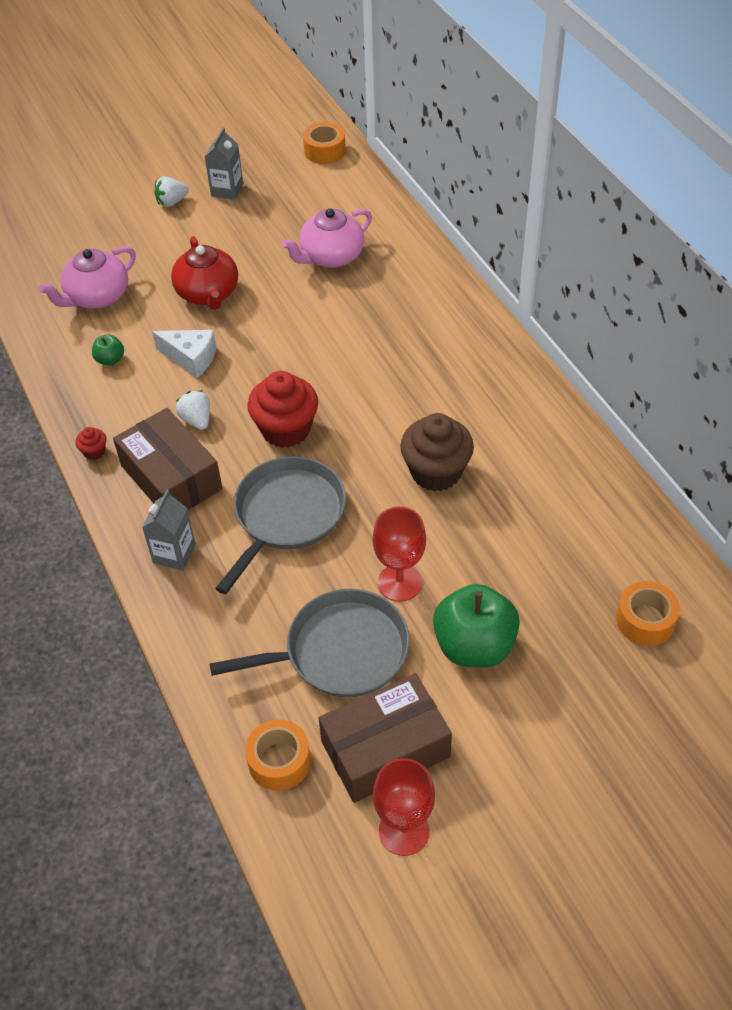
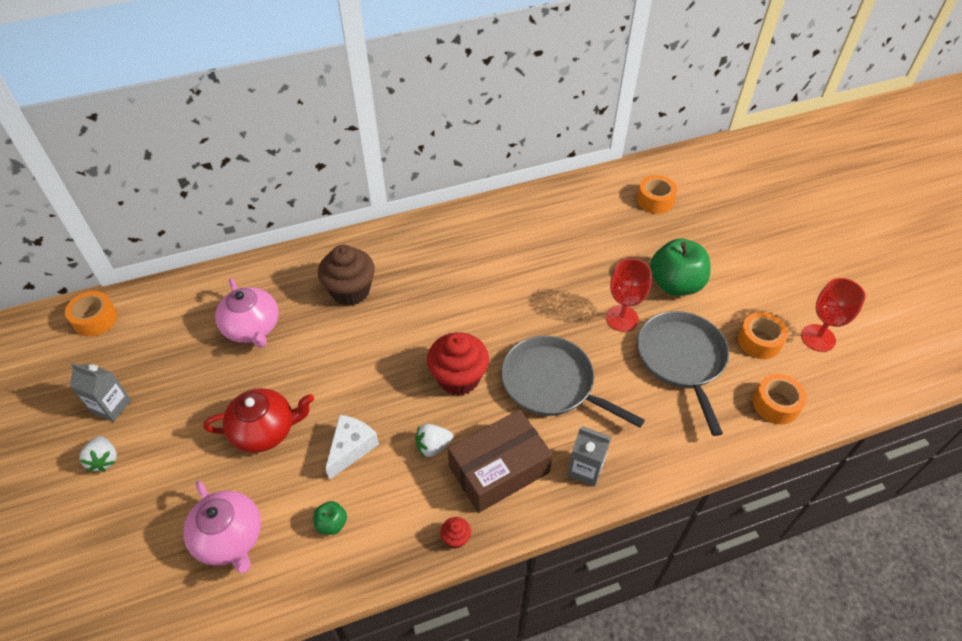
camera: 85 degrees left, 0 degrees up
(385, 749) = (759, 341): brown box -> orange tape
(436, 472) = (520, 285): brown cupcake -> brown cupcake (350, 291)

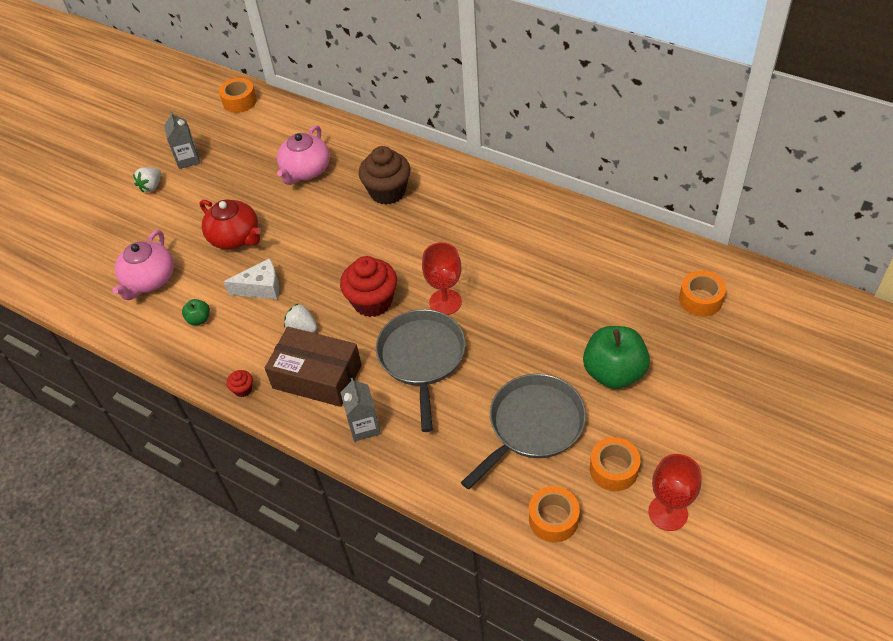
camera: 55 degrees right, 0 degrees up
(622, 318) = (534, 360): red goblet -> red goblet (445, 302)

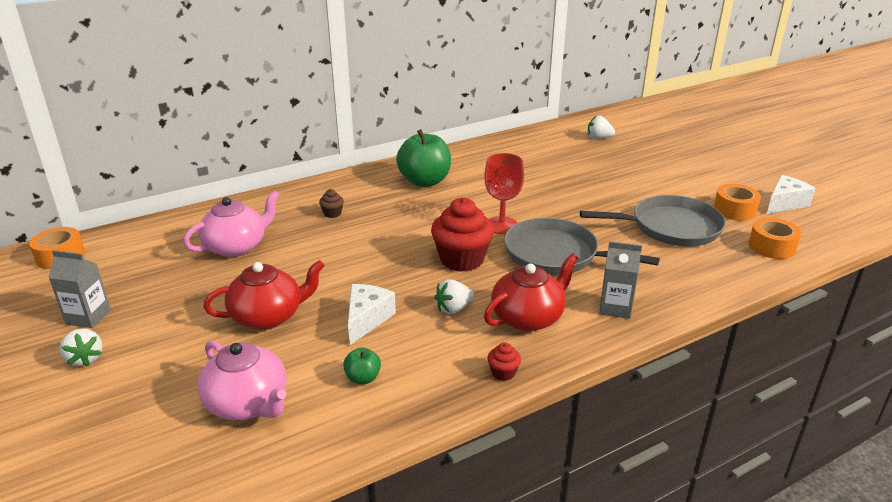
camera: 65 degrees left, 20 degrees down
(305, 171) = (236, 246): pink teapot -> pink teapot turned 90 degrees counterclockwise
(317, 376) = (528, 317): brown box -> red teapot
(387, 192) = (332, 213): brown cupcake -> brown cupcake, size x0.44
(533, 425) = (671, 227): grey pan -> grey pan turned 105 degrees clockwise
(614, 373) = (641, 183): green apple -> green apple (425, 181)
(668, 513) = (784, 203): red goblet -> white cheese
(700, 299) = (598, 138): orange tape -> white strawberry

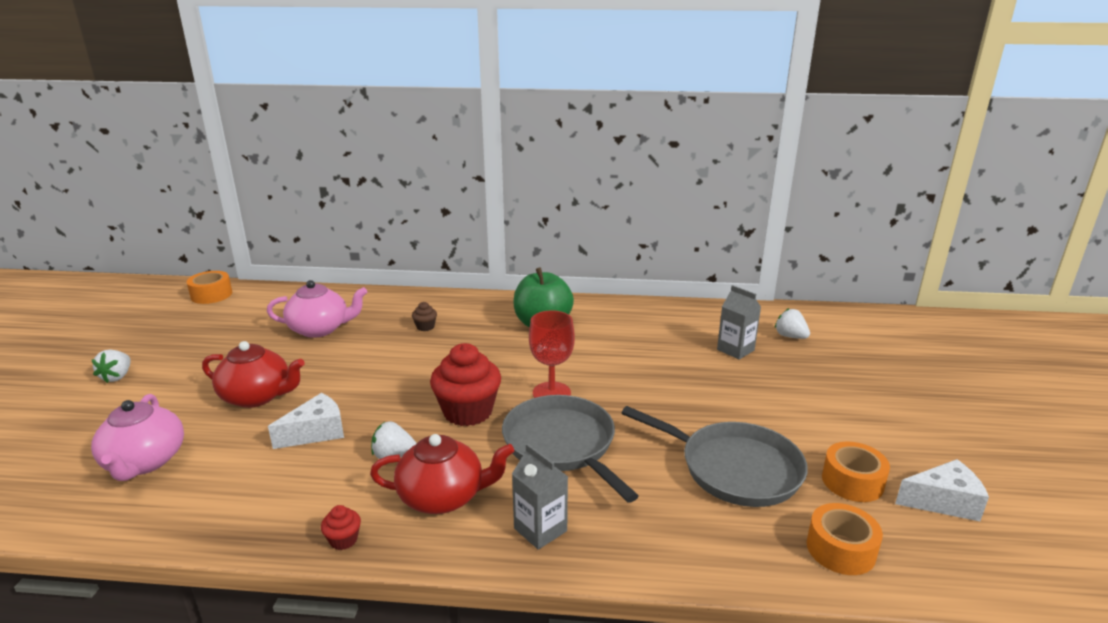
camera: 35 degrees right, 5 degrees down
(88, 317) = (162, 346): grey carton -> grey carton (735, 350)
(363, 378) = (239, 483): green apple -> none

